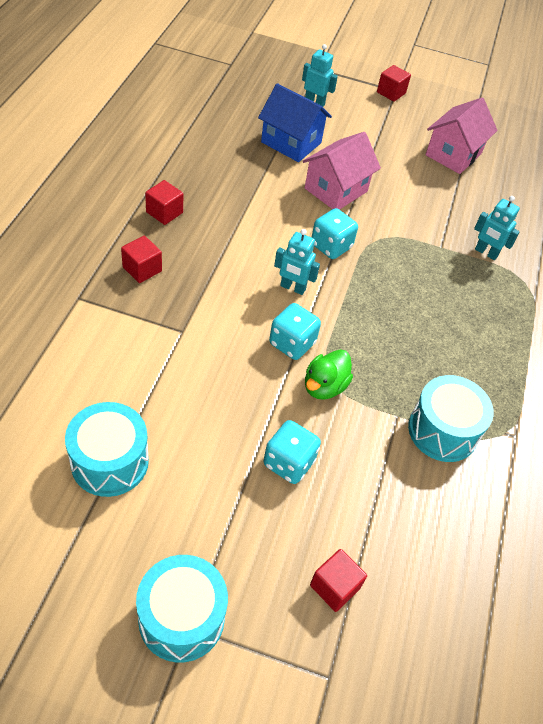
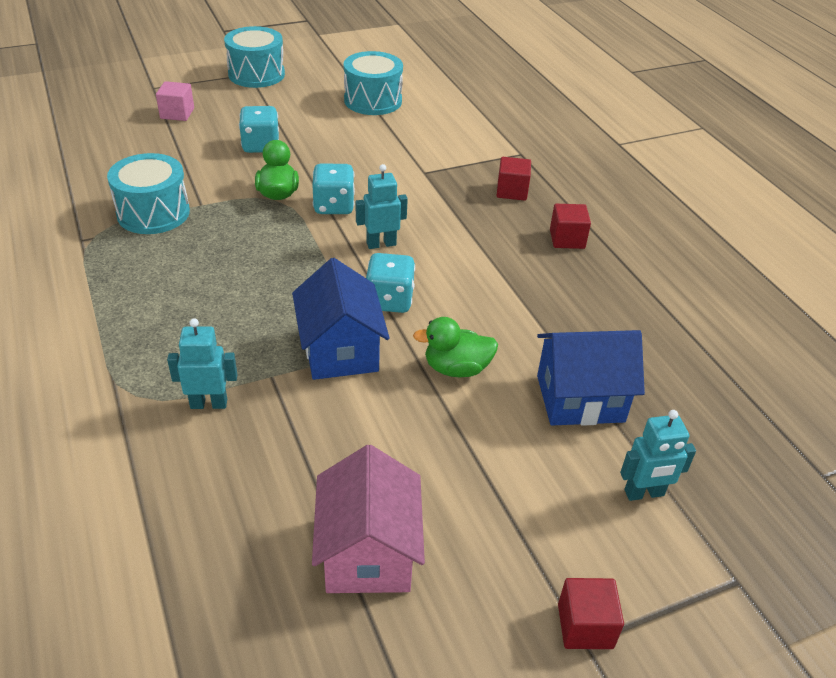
camera: 145 degrees right, 10 degrees down
(334, 587) = (177, 113): red cube -> pink cube
(336, 190) = (456, 368): pink house -> green duck
(390, 236) = (340, 350): none -> blue house

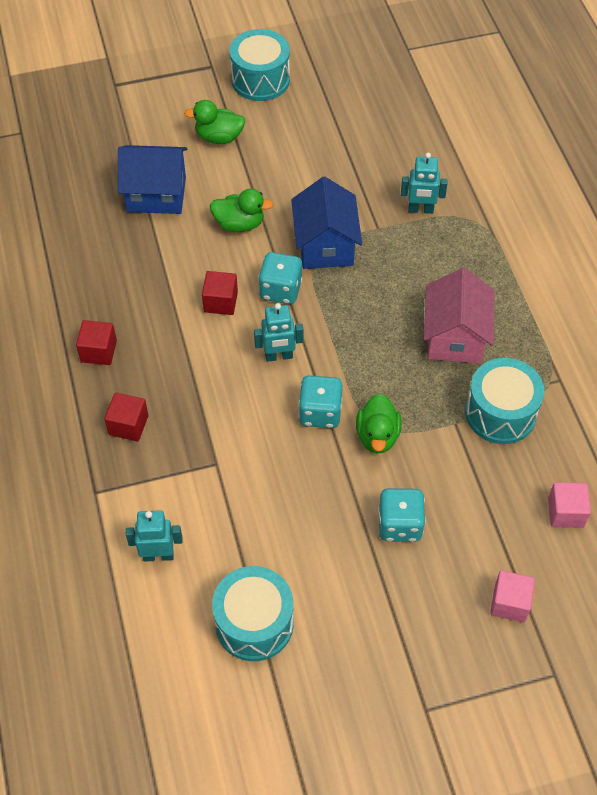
camera: 170 degrees left, 15 degrees up
(113, 156) = (565, 512): none -> pink cube
(256, 74) = (414, 707): turquoise drum -> turquoise drum (260, 80)
(368, 552) = (319, 113): pink house -> pink house (455, 337)
(523, 493) = (219, 137): none -> green duck
(585, 626) = (208, 72): red cube -> red cube (220, 302)
(644, 493) = (143, 131): turquoise robot -> turquoise robot (158, 555)

